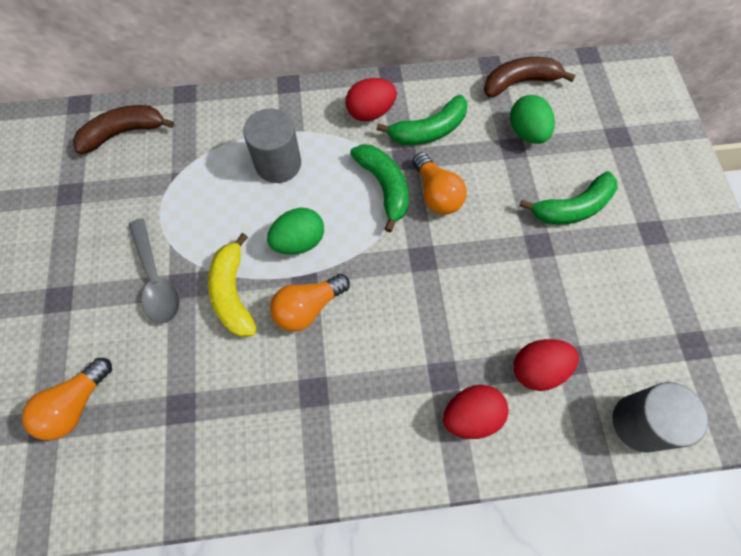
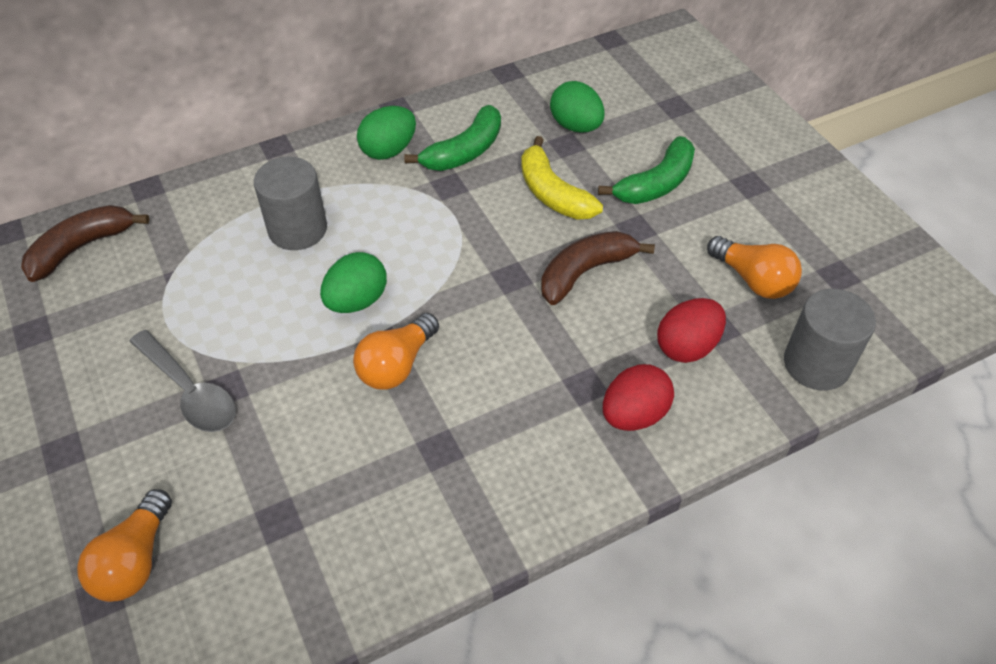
camera: 20 degrees left, 15 degrees down
(233, 293) = (296, 377): yellow banana -> yellow banana (553, 193)
(370, 112) = (389, 150): red egg -> green egg
(384, 187) = (436, 219): green banana -> none
(436, 194) = (500, 210): orange light bulb -> orange light bulb (753, 280)
(520, 82) = (547, 81): brown banana -> brown banana (585, 272)

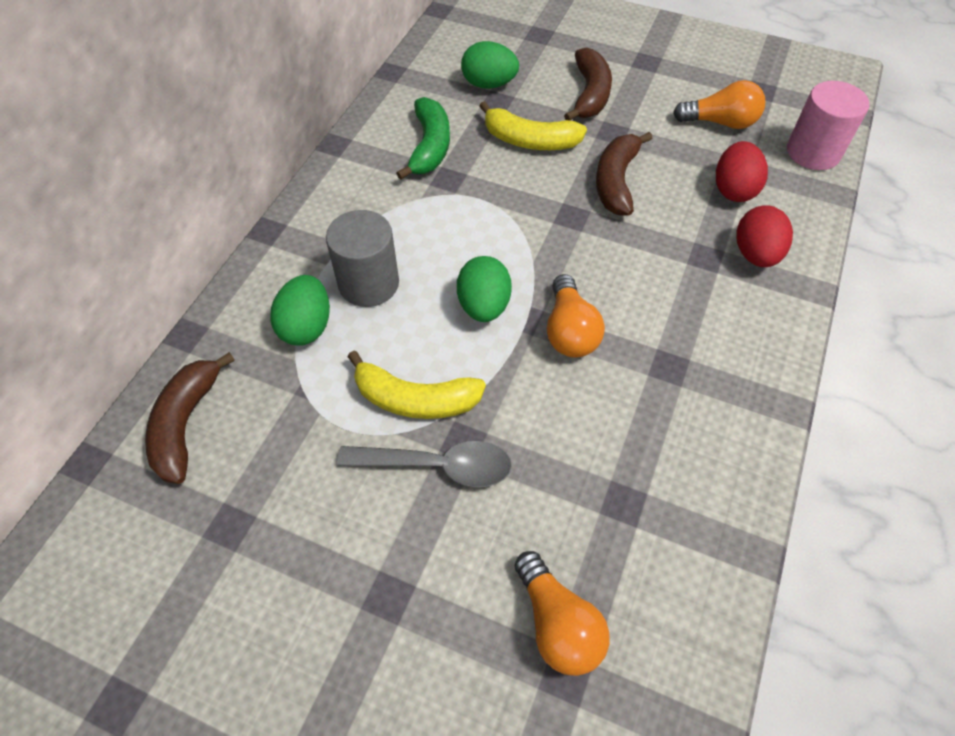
camera: 40 degrees left, 5 degrees up
(230, 334) = (415, 399): none -> yellow banana
(389, 150) = (369, 179): green egg -> green egg (306, 326)
(656, 184) = (590, 94): green banana -> brown banana
(816, 364) = (813, 152): grey cylinder -> pink cylinder

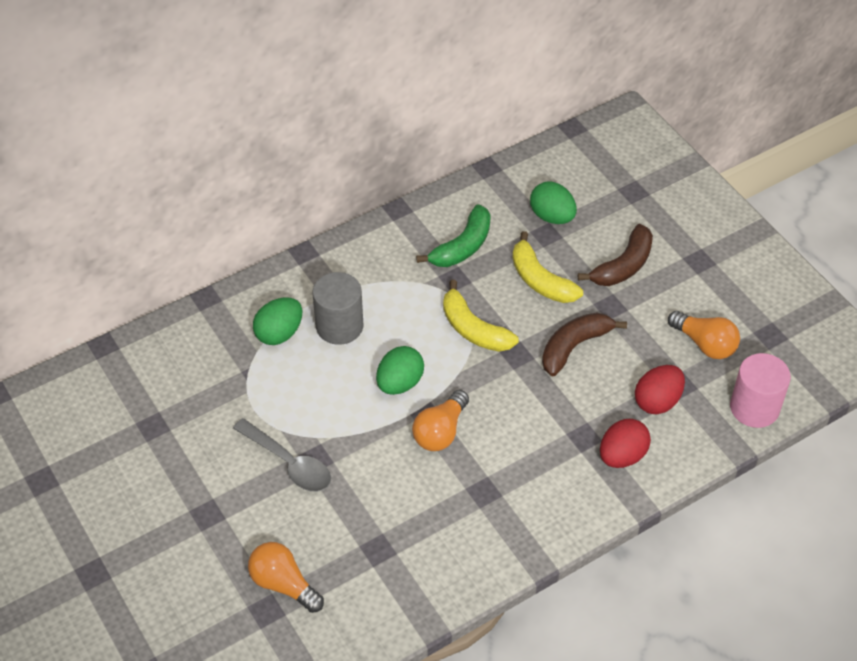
camera: 35 degrees right, 5 degrees down
(186, 424) = (169, 354): brown banana -> none
(415, 399) = (308, 417): yellow banana -> yellow banana (473, 329)
(557, 623) = (284, 584): orange light bulb -> orange light bulb turned 120 degrees clockwise

